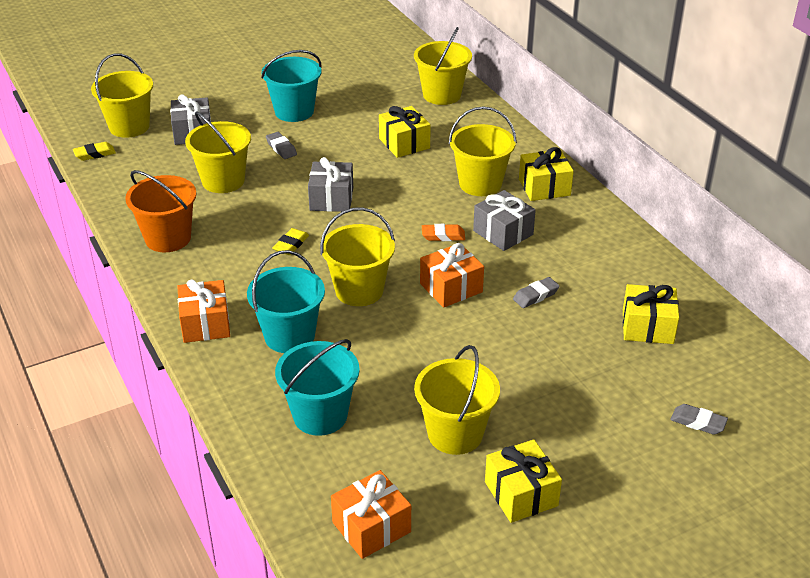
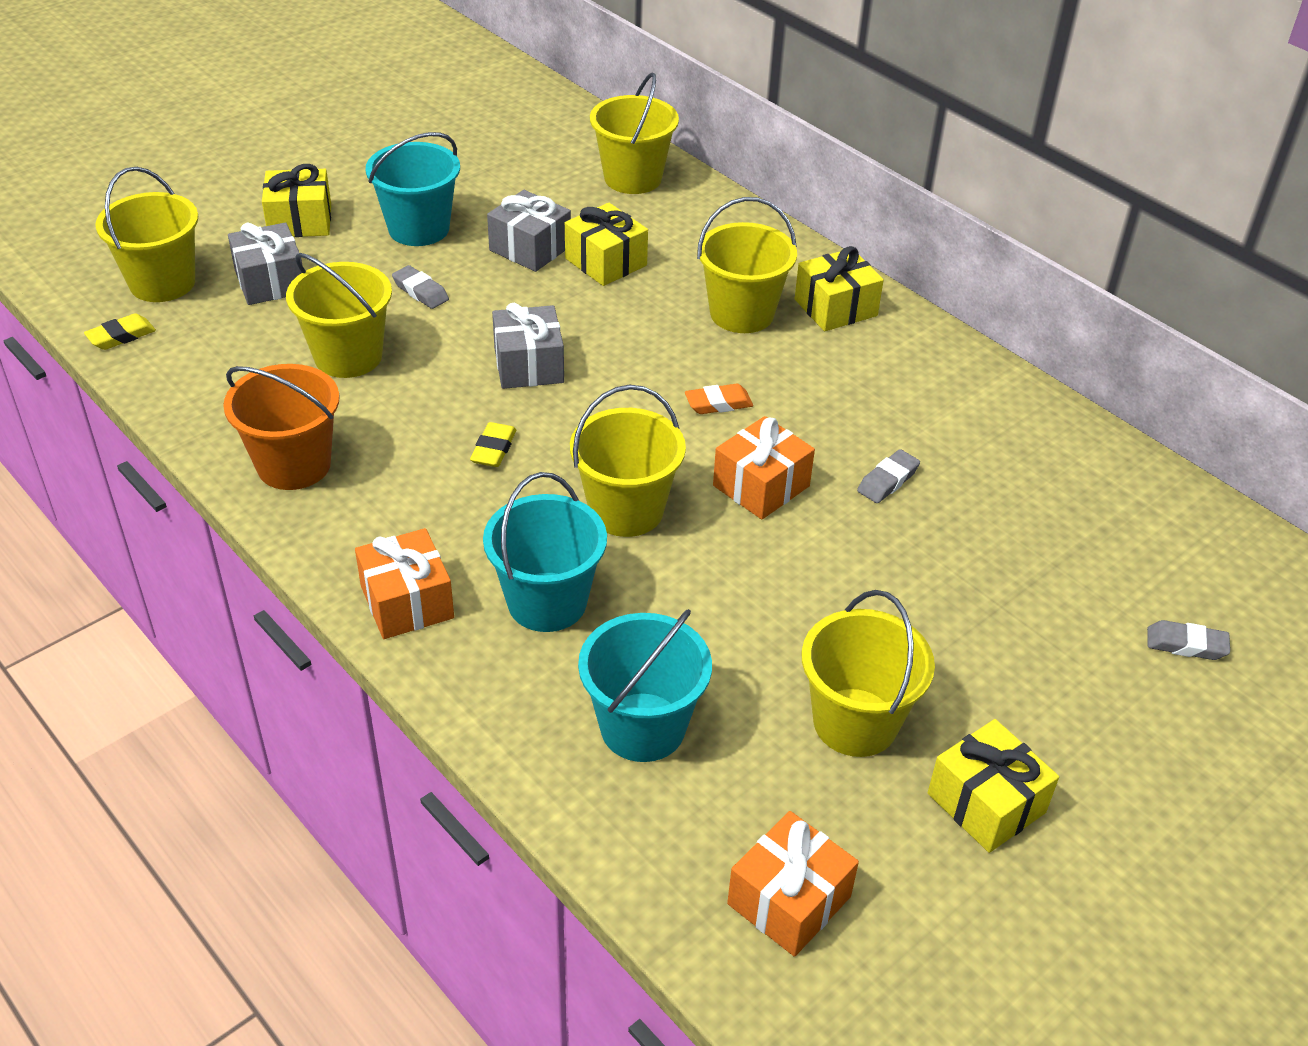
camera: 15 degrees left, 5 degrees up
(503, 233) = (803, 387): grey gift -> grey gift (530, 248)
(647, 327) = (1061, 507): yellow gift -> yellow gift (300, 221)

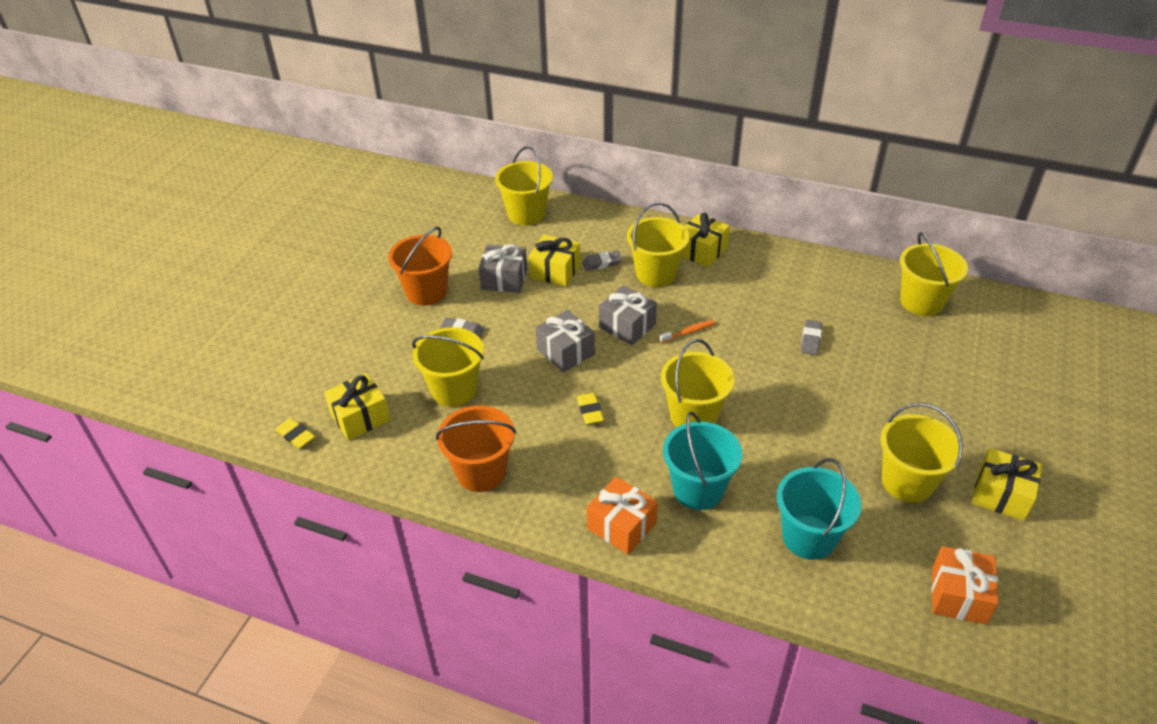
camera: 25 degrees left, 0 degrees up
(121, 336) = (296, 436): yellow eraser -> yellow eraser turned 75 degrees counterclockwise
(162, 283) = (292, 389): yellow bucket -> yellow bucket (921, 302)
(270, 282) = (363, 361): grey gift -> grey gift (627, 326)
(300, 221) = (347, 314): yellow gift -> yellow gift (360, 417)
(419, 228) = (426, 292): turquoise bucket -> orange bucket
(718, 404) = (688, 332): orange eraser -> orange toothbrush
(761, 486) = (751, 370): orange gift -> none
(1186, 645) = (1016, 367): grey eraser -> grey eraser (602, 263)

